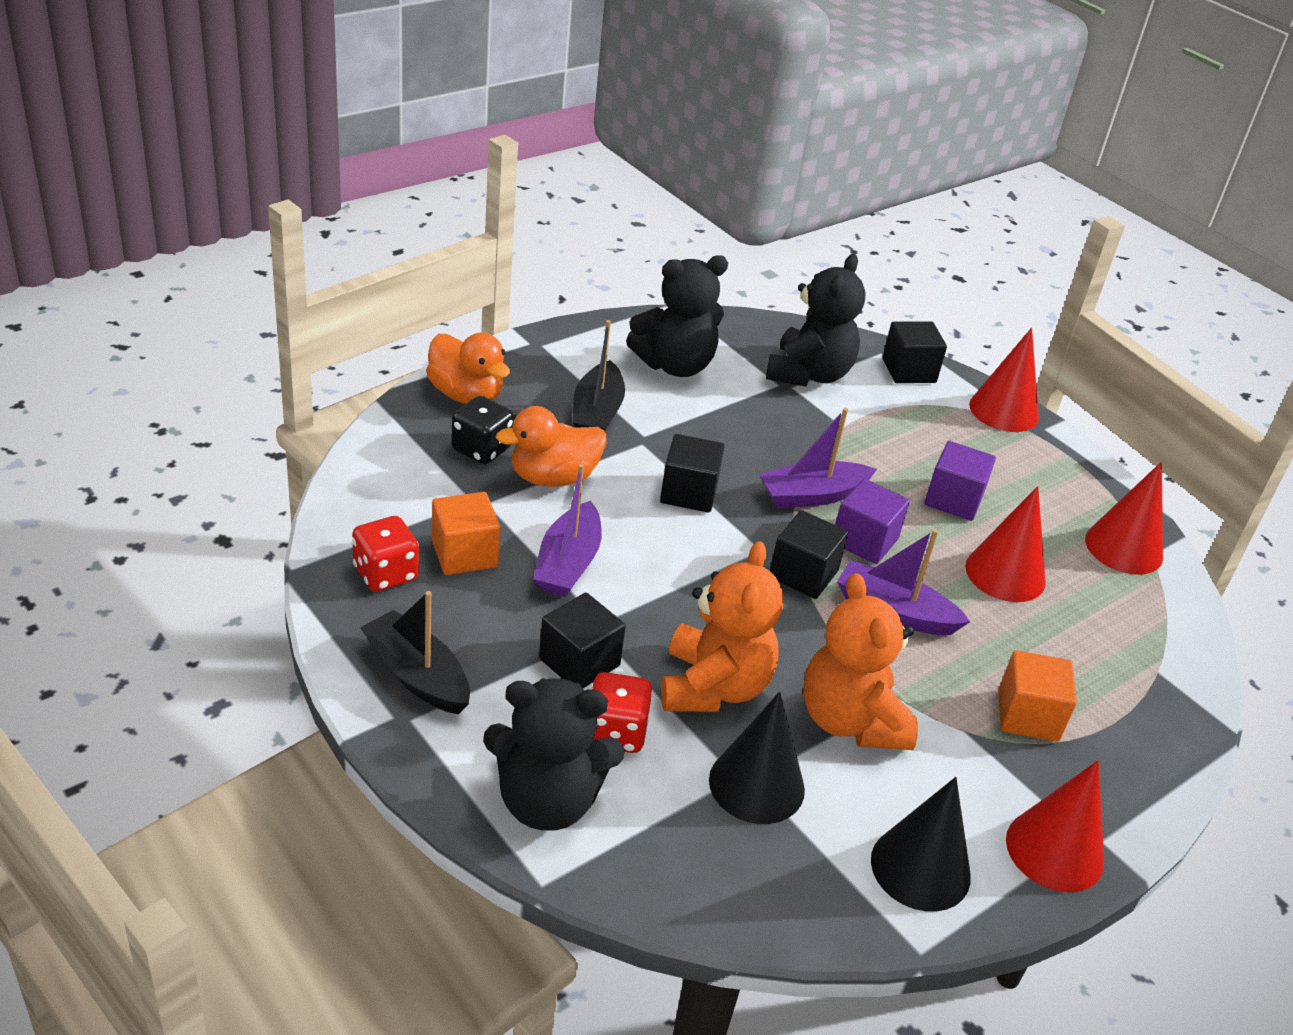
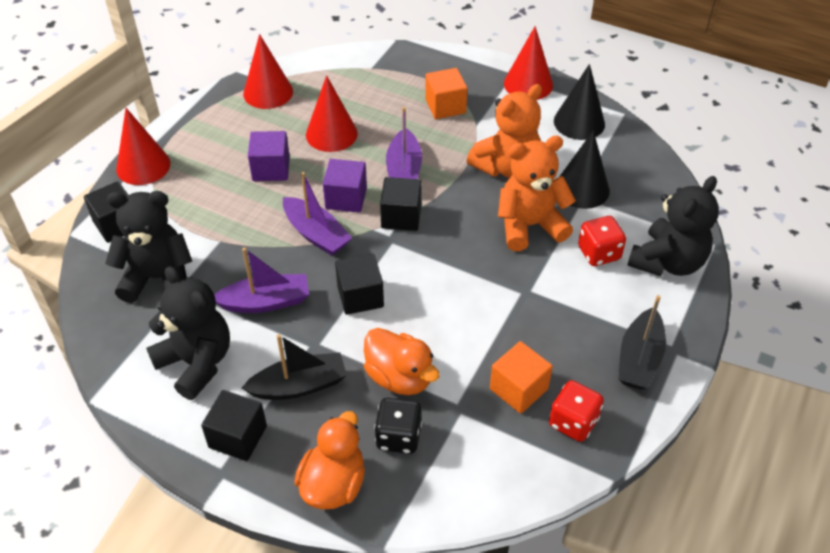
camera: 110 degrees left, 10 degrees up
(547, 801) = (667, 262): black teddy bear -> black teddy bear turned 60 degrees clockwise
(568, 563) = (482, 330): purple boat -> purple boat (265, 302)
(579, 662) = (562, 289): black cube -> black cube (238, 437)

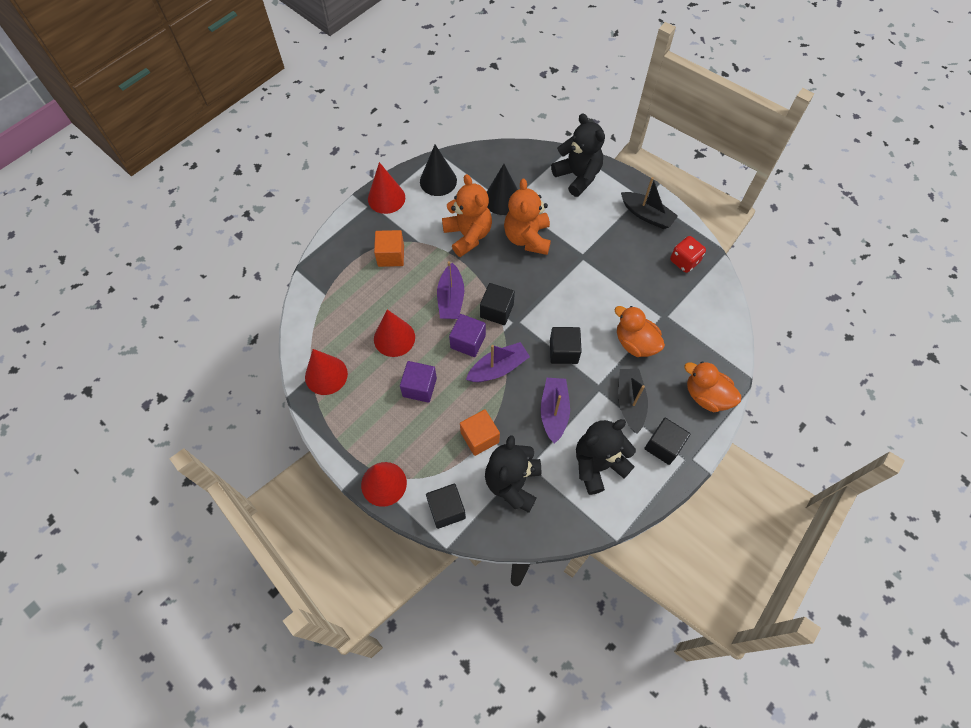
camera: 75 degrees left, 15 degrees up
(398, 437) = (679, 353): black dice -> none
(399, 377) = (635, 343): orange duck -> orange duck turned 105 degrees counterclockwise
(404, 170) = (451, 298): purple boat -> purple boat turned 75 degrees clockwise
(518, 389) = (656, 281): orange cube -> orange cube (479, 437)
(599, 253) = (561, 208): red dice -> none

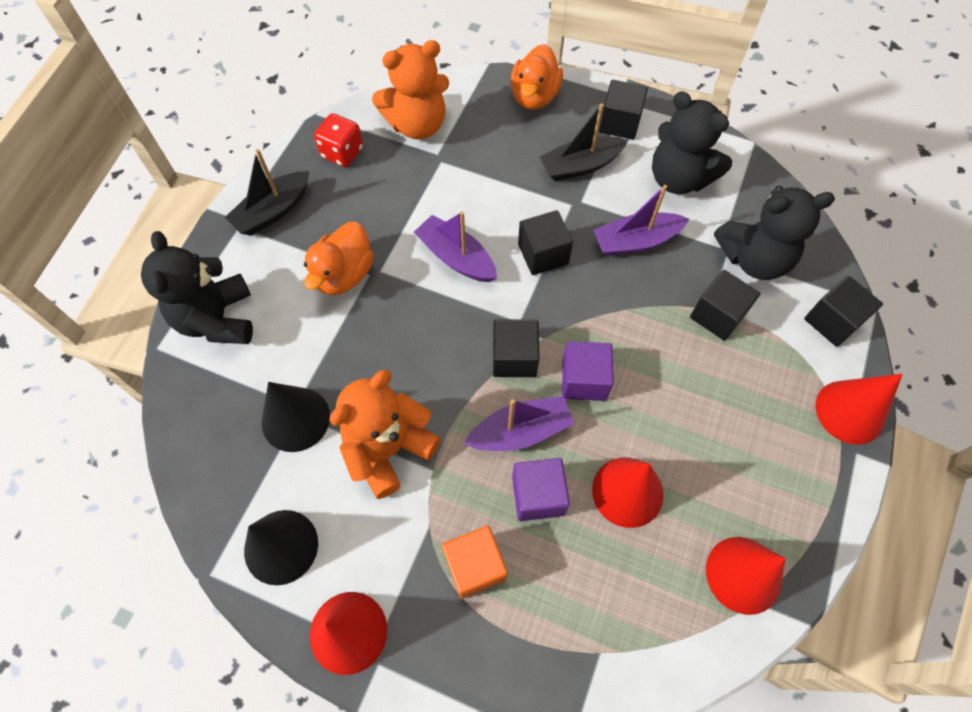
camera: 110 degrees left, 0 degrees up
(419, 387) = (688, 420): purple cube -> purple cube (538, 495)
(479, 437) = (717, 315): orange cube -> black cube
(498, 368) = (606, 326): purple boat -> purple boat (456, 258)
(527, 238) = (365, 356): orange teddy bear -> orange teddy bear (417, 125)
(577, 176) = (217, 319): black teddy bear -> black teddy bear turned 45 degrees counterclockwise
(635, 343) = (493, 179): orange duck -> orange duck (344, 275)
(646, 215) = (273, 211): black boat -> black boat turned 150 degrees counterclockwise

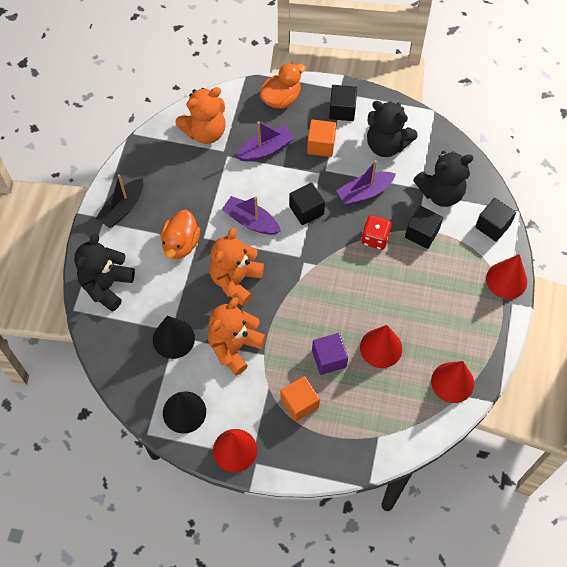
camera: 10 degrees left, 0 degrees up
(217, 319) = (106, 285): black teddy bear -> black teddy bear turned 45 degrees clockwise
(342, 153) = (158, 160): red dice -> red dice (375, 238)
(414, 342) = (236, 280): none -> orange teddy bear
(514, 358) = (300, 280): black cube -> none
(520, 431) = (312, 324): purple boat -> purple boat (265, 149)
(534, 96) = (281, 98): orange duck -> orange duck turned 135 degrees counterclockwise
(581, 166) = (321, 145): black boat -> orange cube
(584, 380) = (345, 286): purple cube -> none

